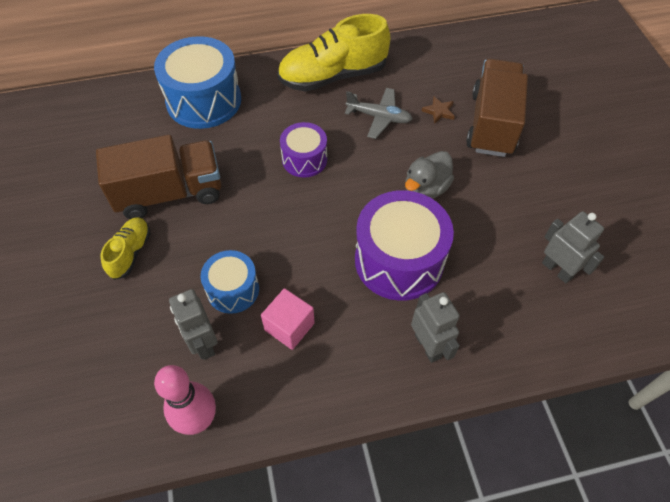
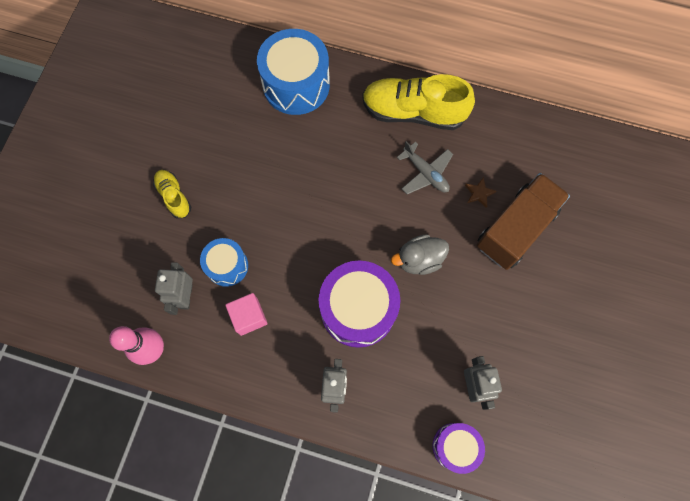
camera: 30 degrees right, 15 degrees up
(130, 253) = (174, 197): yellow shoe -> yellow shoe turned 75 degrees counterclockwise
(170, 193) = (226, 160): brown truck -> none
(304, 159) = (342, 182): purple drum -> purple drum (455, 446)

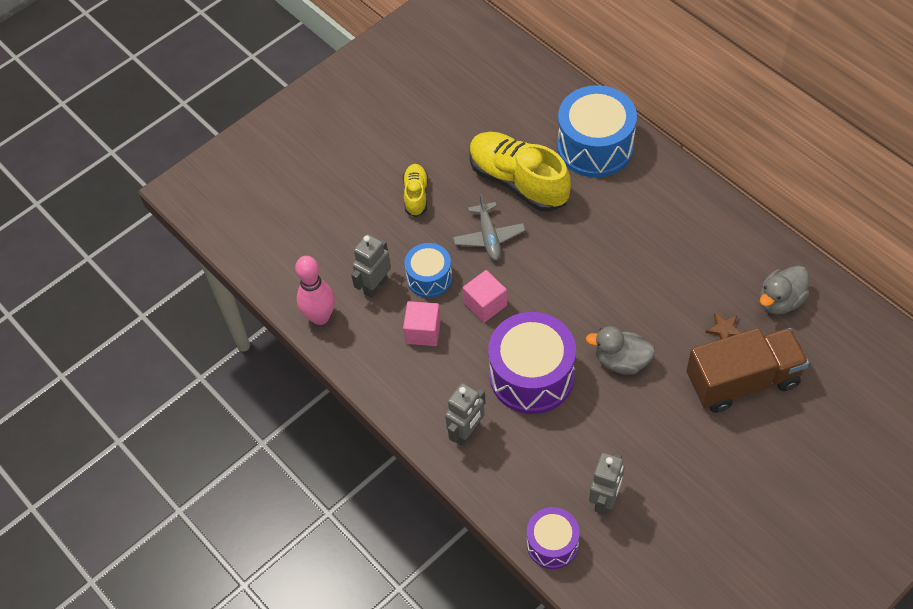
camera: 35 degrees right, 15 degrees down
(286, 266) = (485, 304): none -> pink cube
(413, 112) = (701, 223): yellow shoe -> yellow shoe (518, 181)
(425, 173) = (678, 285): grey plane -> grey plane (489, 237)
(505, 149) = (780, 301): none -> grey duck

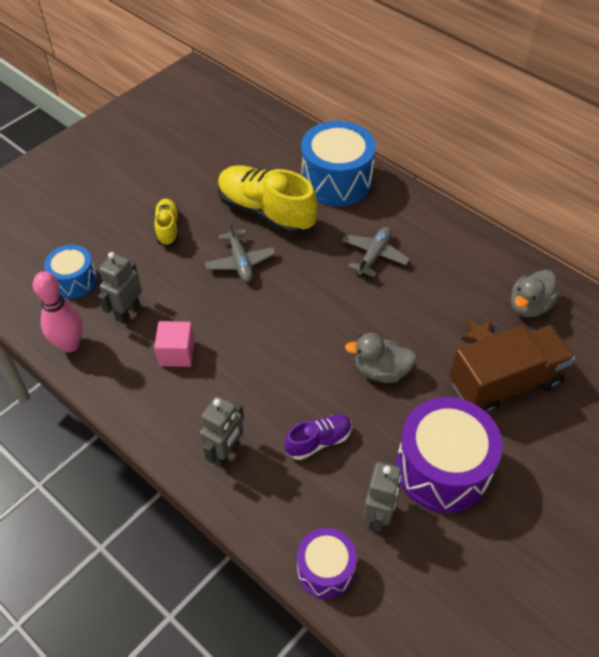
camera: 10 degrees left, 5 degrees down
(429, 278) = (182, 302): blue drum -> blue drum (74, 280)
(485, 304) = (239, 324): pink cube -> none
(532, 376) = (291, 390): purple drum -> purple drum (442, 468)
(555, 427) = (318, 441): none -> purple shoe
(627, 236) = (374, 255): none -> grey plane

